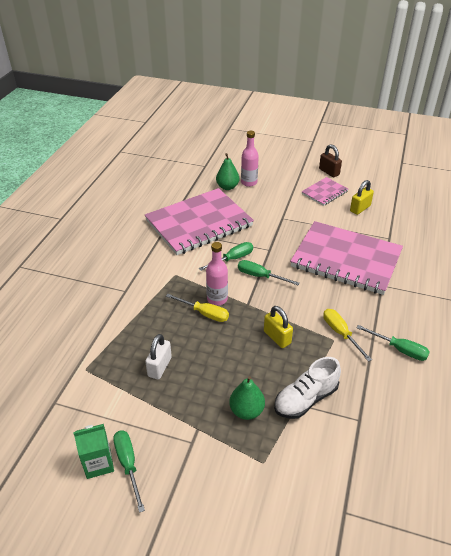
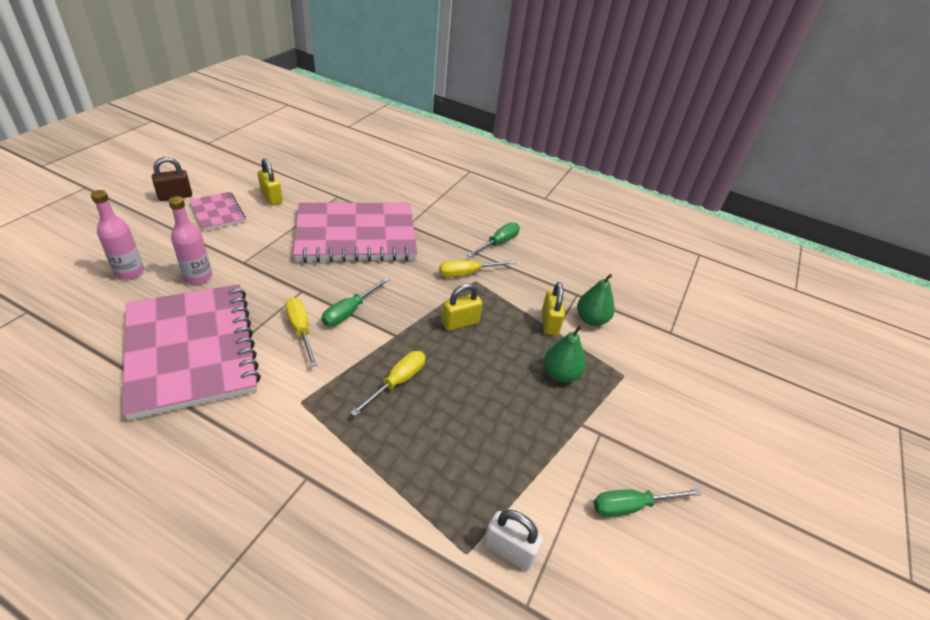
camera: 85 degrees left, 0 degrees up
(98, 463) = (631, 543): green carton -> none
(159, 367) = (481, 449): white padlock -> white padlock (509, 549)
(217, 299) = (375, 363): pink bottle -> pink bottle (198, 277)
(227, 187) = (119, 297): green pear -> green pear (591, 319)
(232, 259) = (301, 330): green screwdriver -> yellow screwdriver
(306, 399) = (549, 323): white shoe -> yellow padlock
(346, 259) = (356, 235): pink notebook -> pink notebook turned 45 degrees clockwise

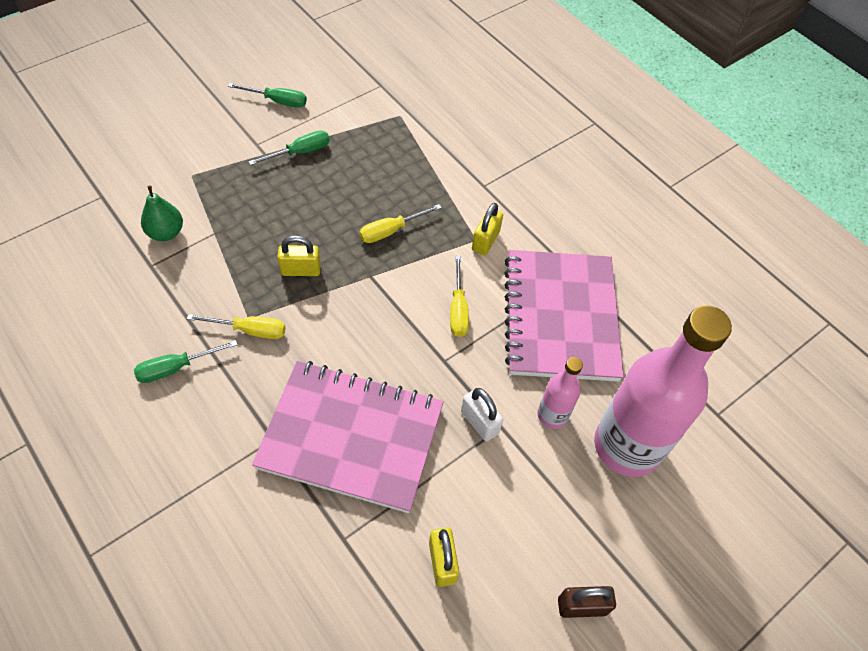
camera: 155 degrees left, 15 degrees up
(129, 272) = (627, 446): pink bottle -> pink bottle, size x2.16
(217, 213) = (523, 542): pink notebook -> none
(350, 311) = (403, 317): green screwdriver -> green screwdriver (300, 152)
(509, 549) = (373, 108): white padlock -> white padlock (479, 422)
(549, 323) = (212, 242): yellow padlock -> yellow padlock (485, 241)
(560, 374) = (246, 193): green pear -> none

